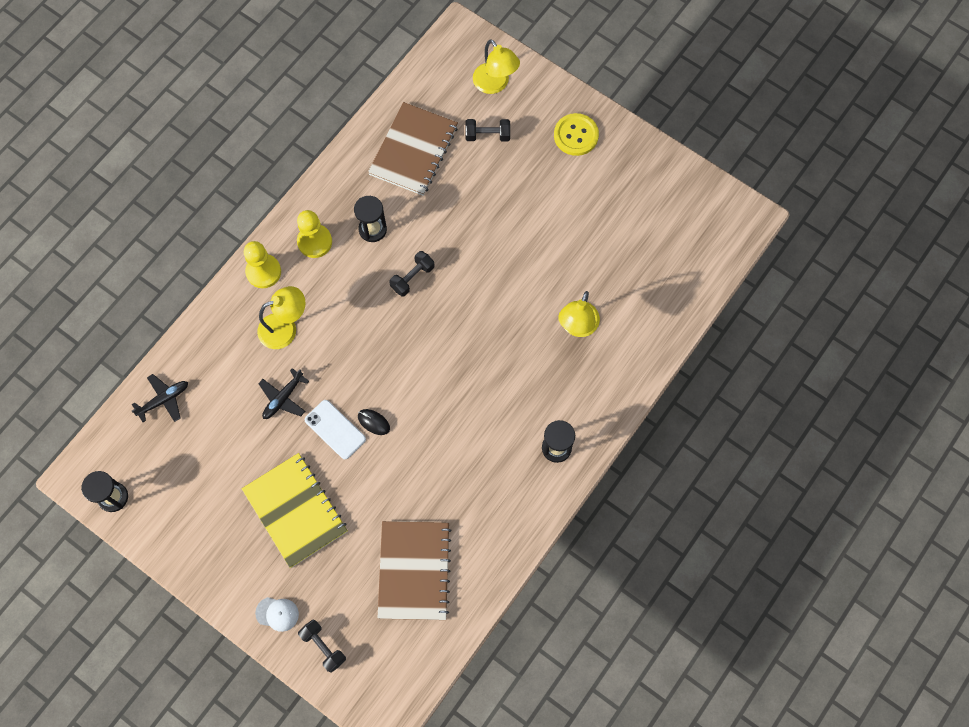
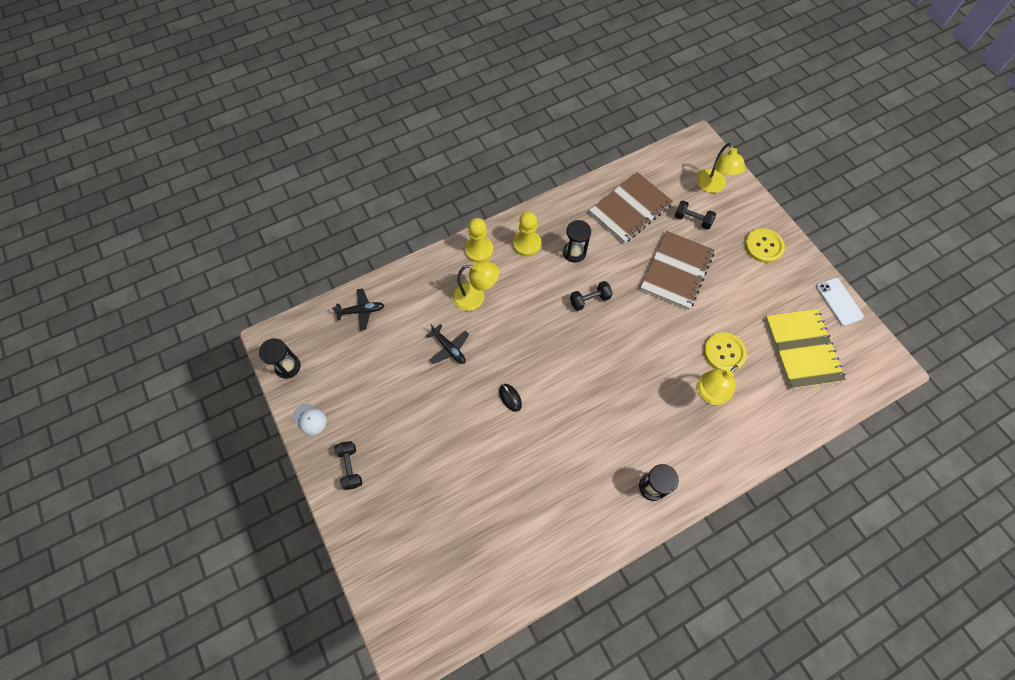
camera: 25 degrees right, 5 degrees down
(277, 614) = (362, 519): white cap -> white cap (309, 419)
(283, 398) = (449, 348): black plane -> black plane turned 105 degrees counterclockwise
(295, 510) = (416, 440): yellow notebook -> yellow notebook (802, 349)
(323, 647) = (385, 566): black dumbbell -> black dumbbell (350, 467)
(335, 429) = (477, 390): white phone -> white phone (839, 302)
(414, 571) = (488, 536): brown notebook -> brown notebook (676, 271)
(577, 275) = (724, 352): none -> yellow button

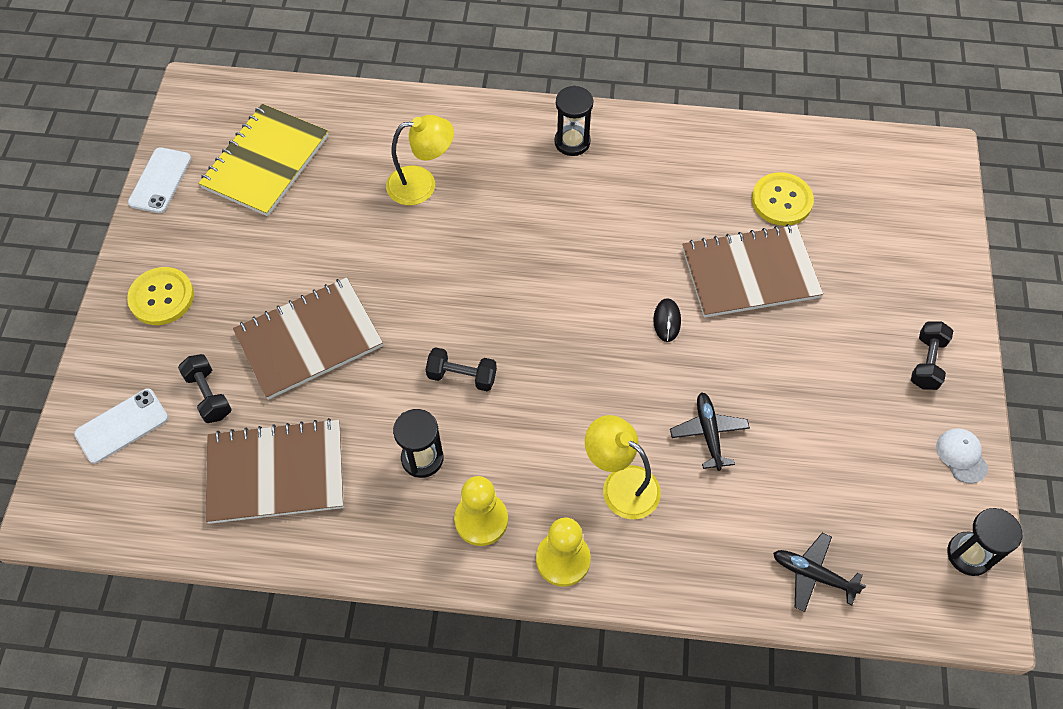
camera: 145 degrees left, 5 degrees down
(483, 461) = (750, 273): none -> brown notebook
(713, 186) = (122, 426): yellow lamp -> white phone
(724, 352) = (358, 212): yellow button -> yellow button (781, 200)

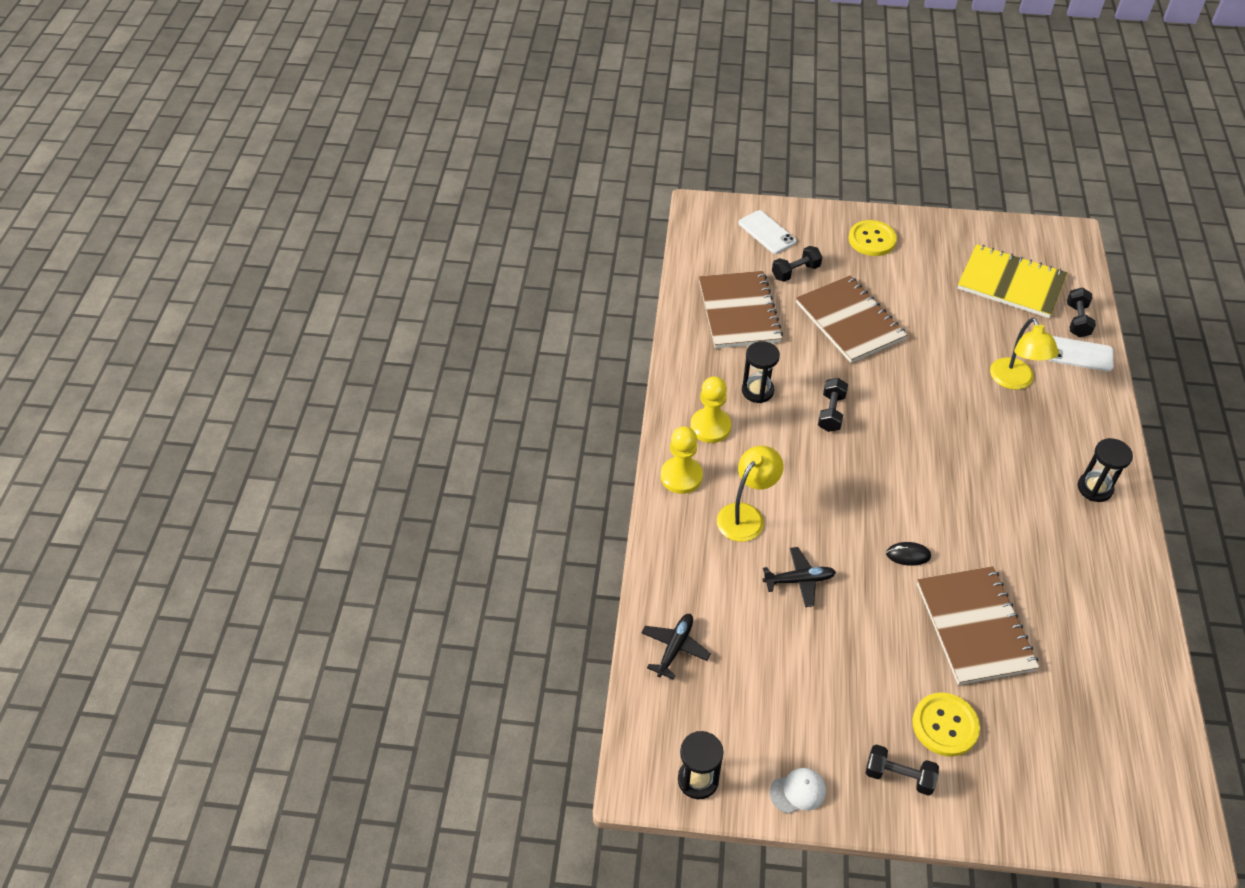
camera: 90 degrees right, 10 degrees down
(160, 180) = (976, 227): white phone -> white phone (1079, 354)
(334, 111) = (1077, 320): none -> black dumbbell
(781, 200) = (1071, 663): yellow button -> yellow button (945, 725)

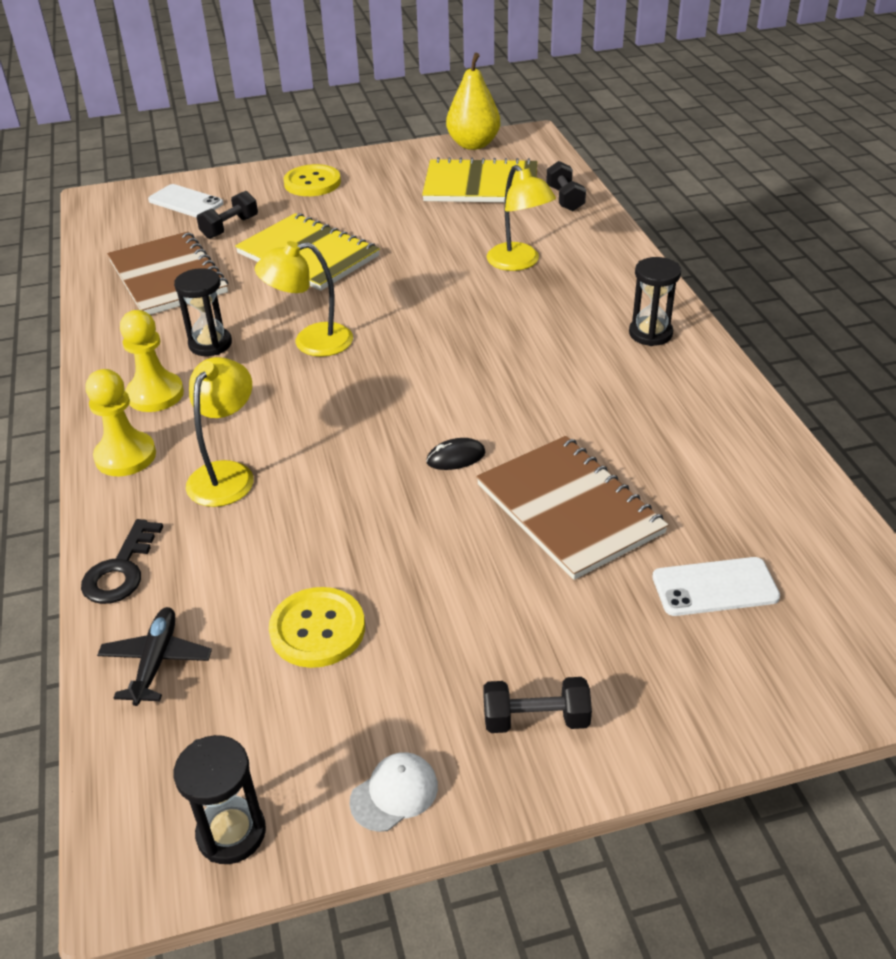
camera: 20 degrees left, 10 degrees down
(664, 570) = (121, 570): none -> black key
(799, 580) = (320, 525): black plane -> none
(831, 412) = (311, 342): black dumbbell -> yellow lamp
(849, 321) = (308, 255): brown notebook -> yellow notebook
(945, 725) = (575, 634): yellow button -> yellow button (317, 629)
(1019, 232) = (473, 144): none -> yellow pear
(1079, 354) = (579, 225): white phone -> white phone (715, 587)

